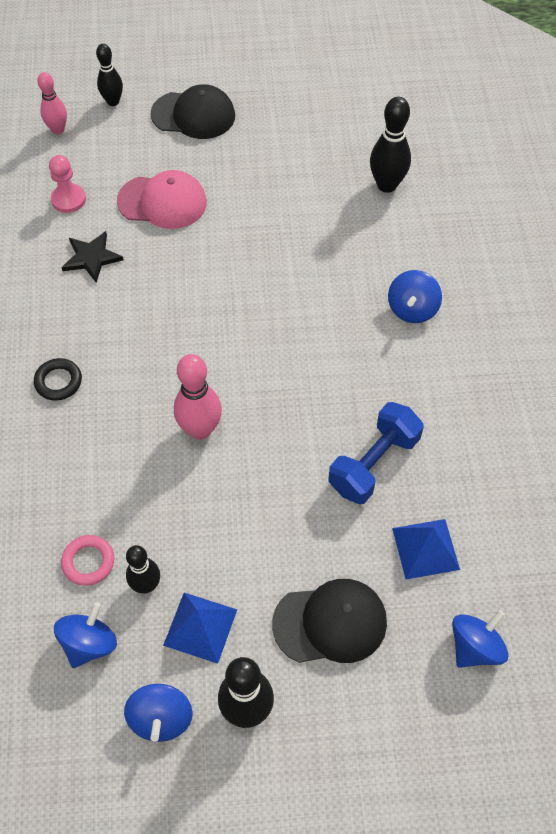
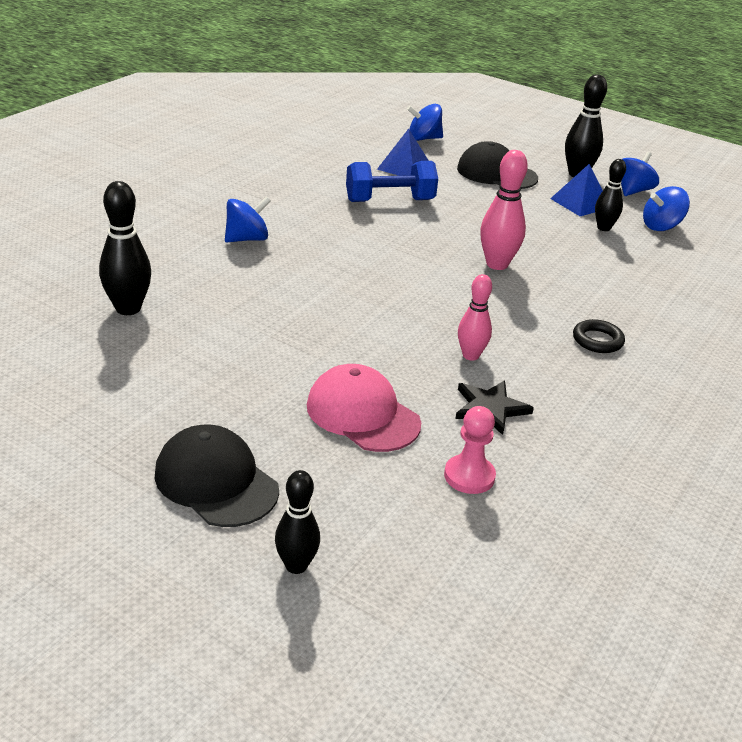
camera: 145 degrees left, 25 degrees down
(58, 129) = (410, 572): pink bowling pin -> pink bowling pin (470, 355)
(88, 562) = (639, 251): pink ring -> none

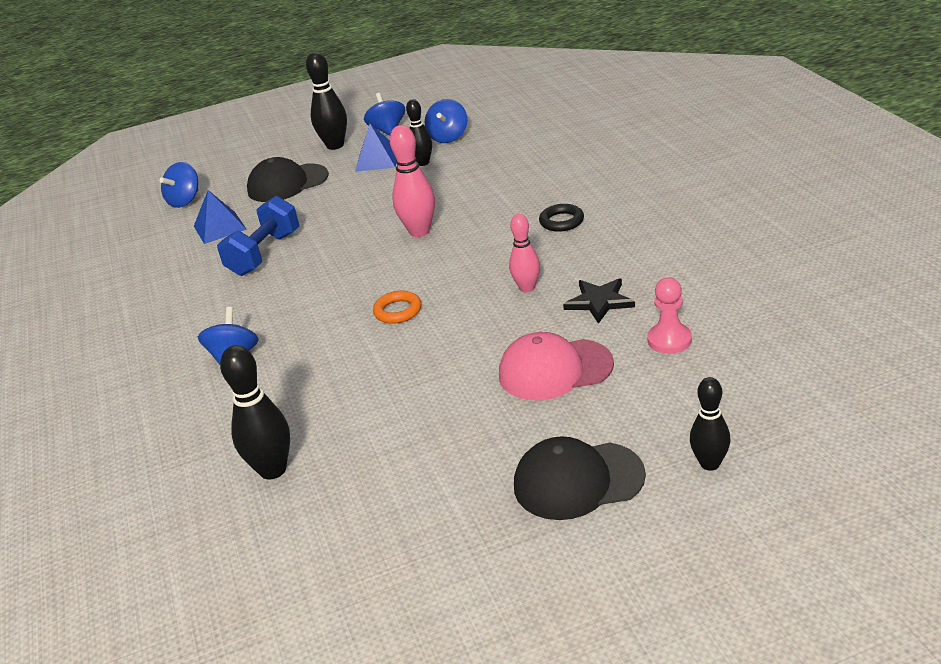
camera: 45 degrees left, 0 degrees up
(372, 295) = (398, 311): none -> orange ring

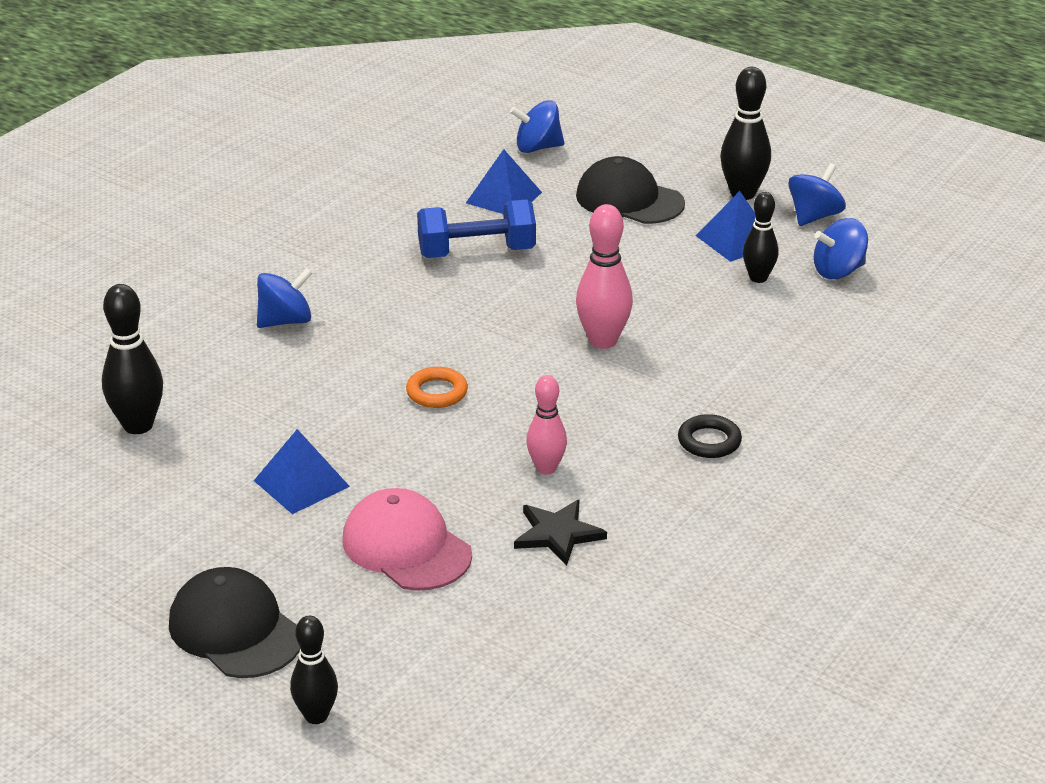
camera: 50 degrees right, 0 degrees up
(435, 400) = (301, 483): none -> blue pyramid
(669, 340) = (518, 615): pink pawn -> none

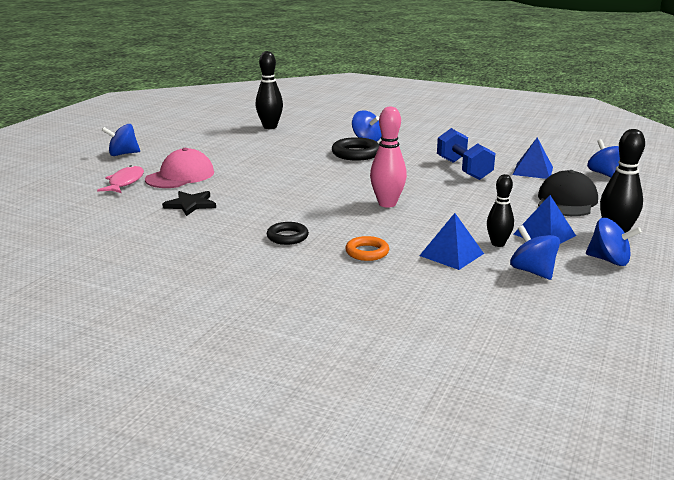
camera: 80 degrees right, 10 degrees down
(235, 630) = (123, 154): black cap -> blue spinning top
(301, 483) = (230, 154): blue pyramid -> blue pyramid (451, 254)
(316, 716) = (60, 171): black bowling pin -> none
(357, 341) = (356, 153): none -> black ring
(418, 617) = (125, 182): none -> pink fish
(437, 392) = (315, 171): orange ring -> orange ring (367, 252)
(546, 468) = (251, 198): pink bowling pin -> none

